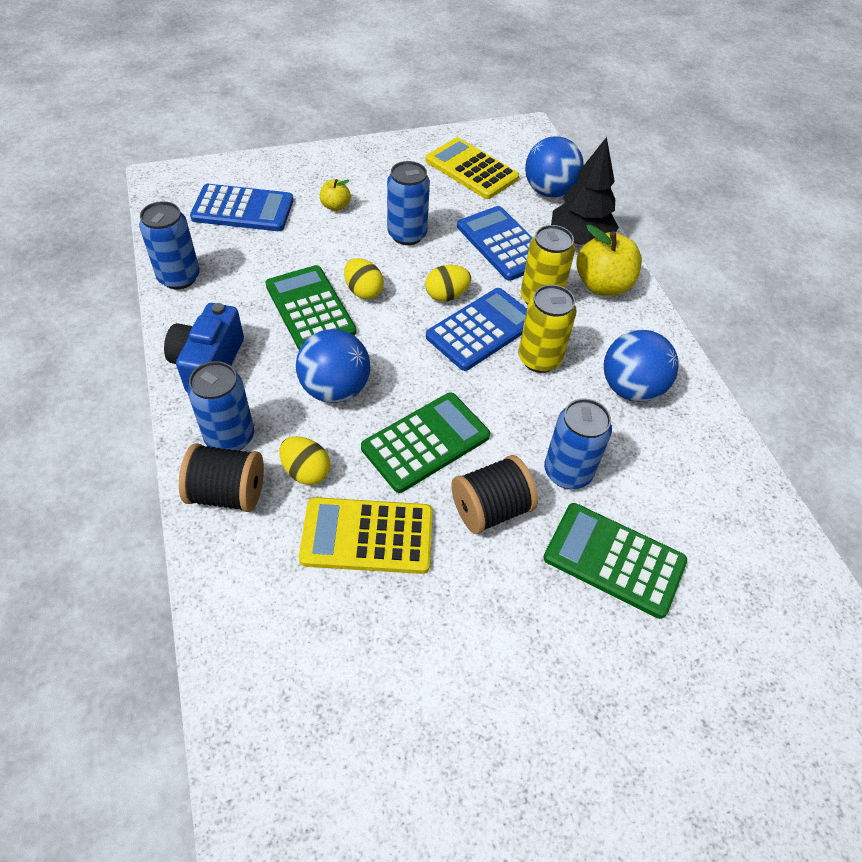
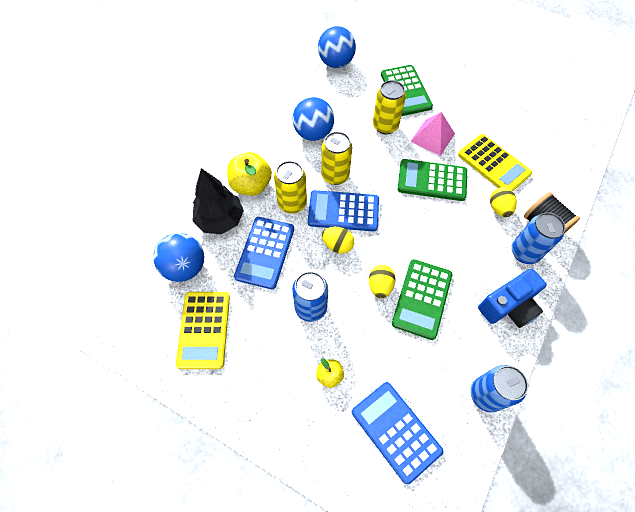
camera: 130 degrees left, 10 degrees up
(335, 389) = (451, 238): blue ball -> blue ball (336, 63)
(490, 509) = (432, 137): black spool -> pink pyramid
(567, 472) = (385, 126): blue can -> yellow can

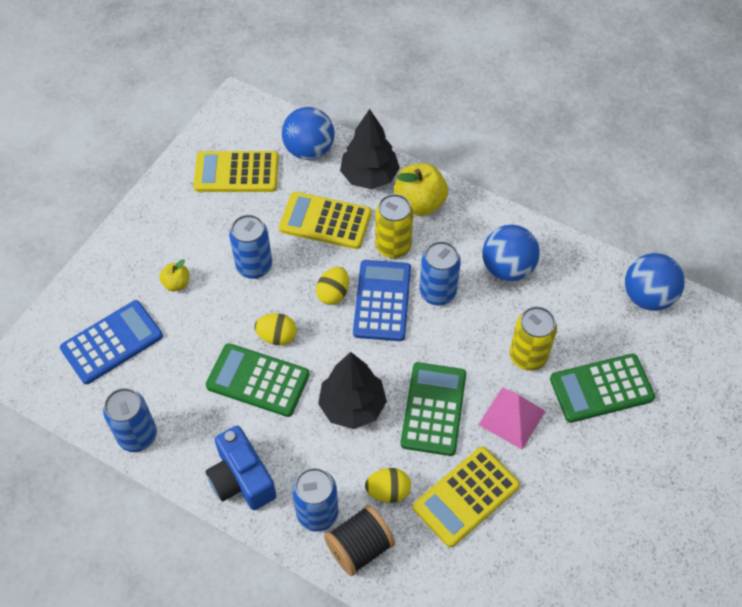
camera: 90 degrees right, 5 degrees down
(265, 252) = (325, 221): blue calculator -> yellow calculator
(335, 175) = (437, 292): yellow can -> blue can
(436, 231) = (352, 406): none -> black tree

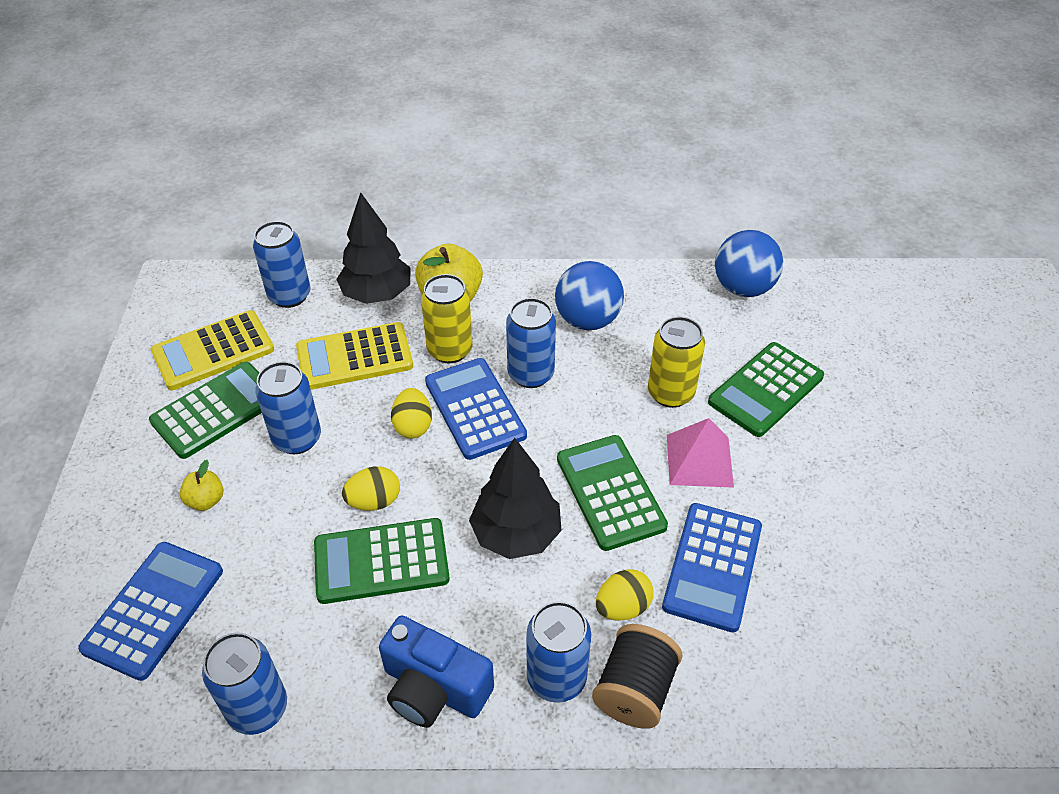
camera: 30 degrees left, 10 degrees down
(215, 220) = (216, 410): none -> green calculator
(309, 150) = (289, 296): blue ball -> blue can
(466, 496) = (712, 566): yellow calculator -> blue calculator

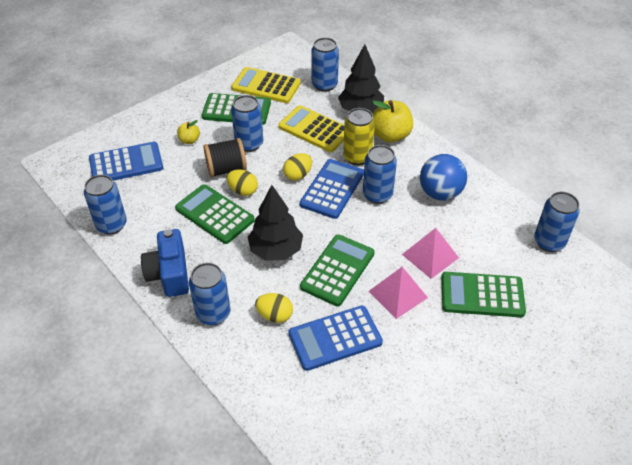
camera: 50 degrees right, 0 degrees up
(634, 690) = (233, 347): black spool -> black spool (226, 169)
(670, 393) = (430, 256): yellow can -> pink pyramid
(743, 288) = (549, 242): blue ball -> blue can

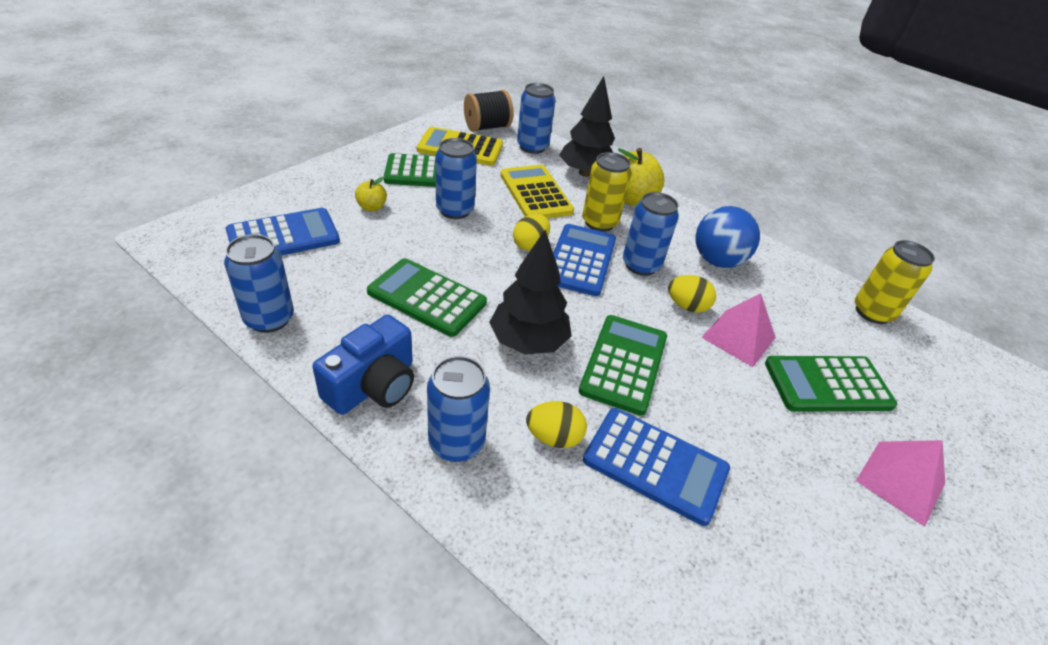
camera: 15 degrees left, 5 degrees down
(169, 274) = (373, 385): blue camera -> blue camera turned 120 degrees counterclockwise
(226, 169) = (431, 240): black spool -> black spool (487, 127)
(243, 191) = (460, 266): yellow egg -> yellow egg (687, 306)
(314, 129) = (535, 193): yellow calculator -> yellow calculator turned 45 degrees clockwise
(335, 338) = (655, 465): blue calculator -> blue calculator turned 120 degrees counterclockwise
(398, 294) = (718, 391): pink pyramid -> pink pyramid (900, 482)
(549, 242) = (872, 312): blue can -> yellow can

